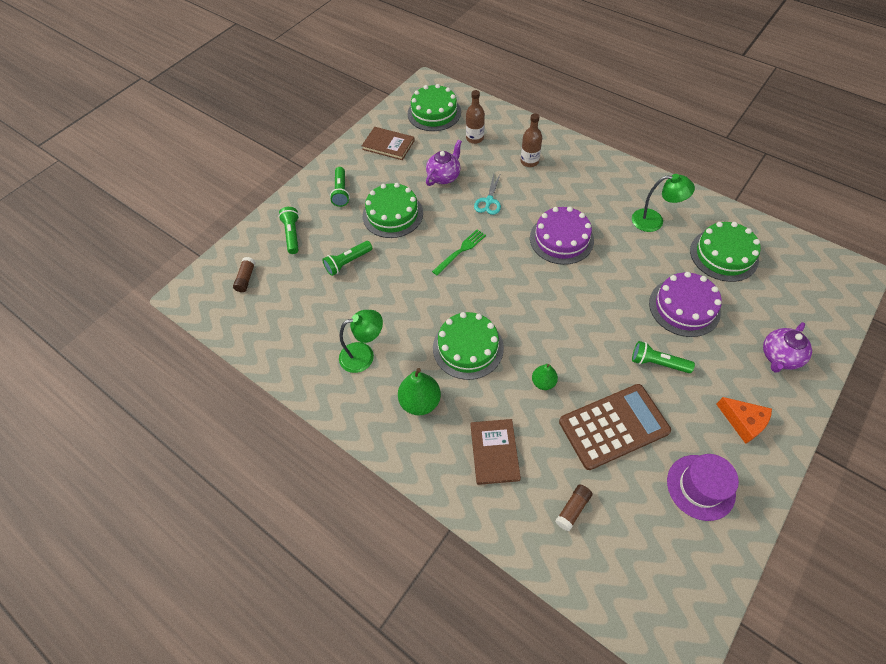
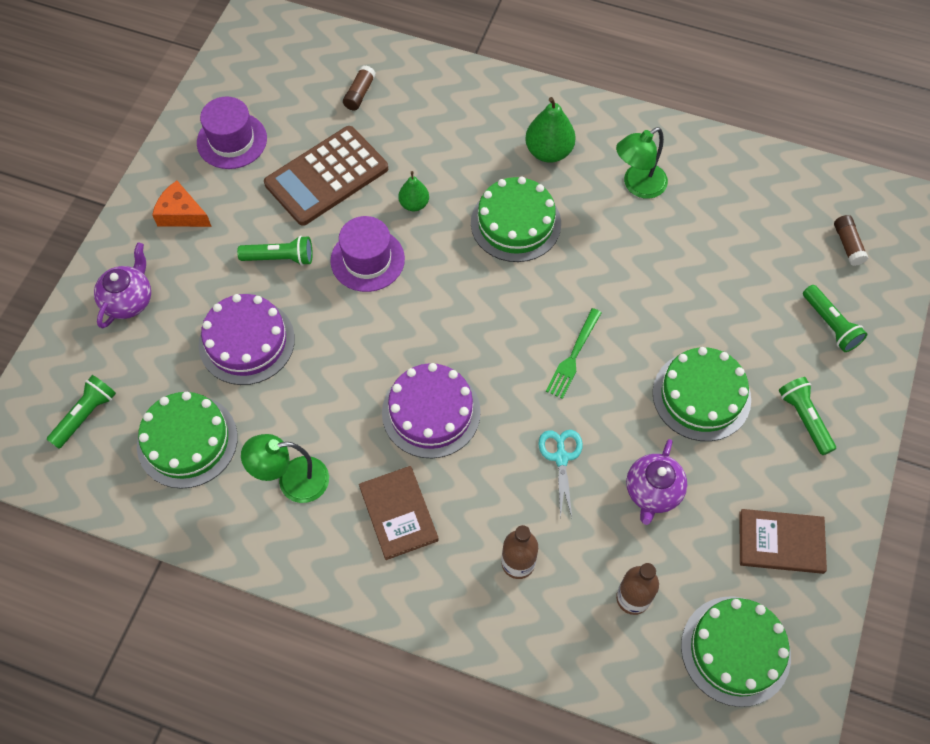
camera: 160 degrees right, 5 degrees up
(348, 262) = (724, 300): green flashlight -> green flashlight (85, 415)
(494, 452) = (450, 123): brown book -> brown book (398, 513)
(588, 346) = (367, 260): none -> purple hat

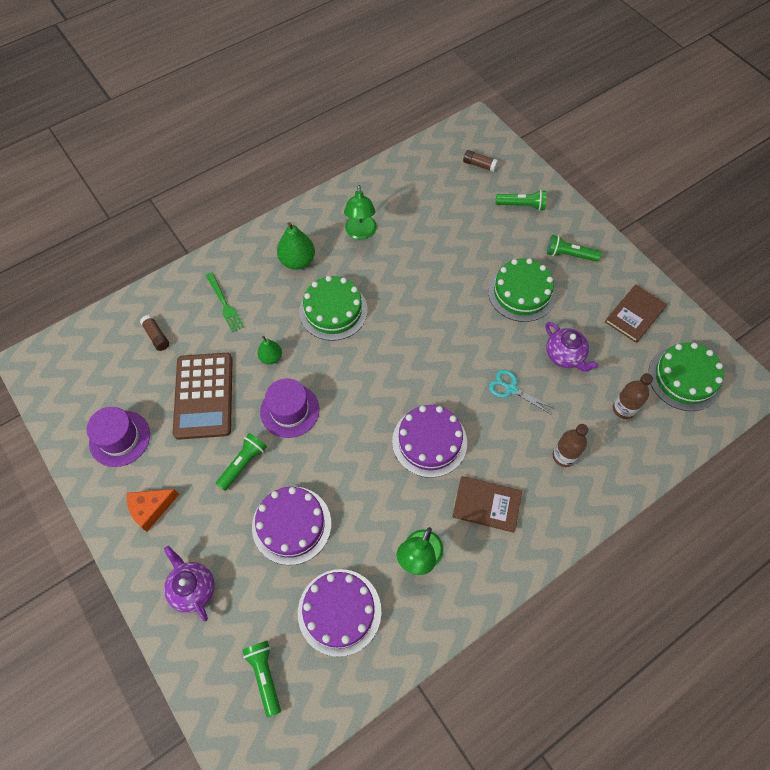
camera: 55 degrees left, 0 degrees up
(187, 441) = (339, 611): green cake -> purple cake
(573, 356) = (449, 339): green fork -> green fork (224, 304)

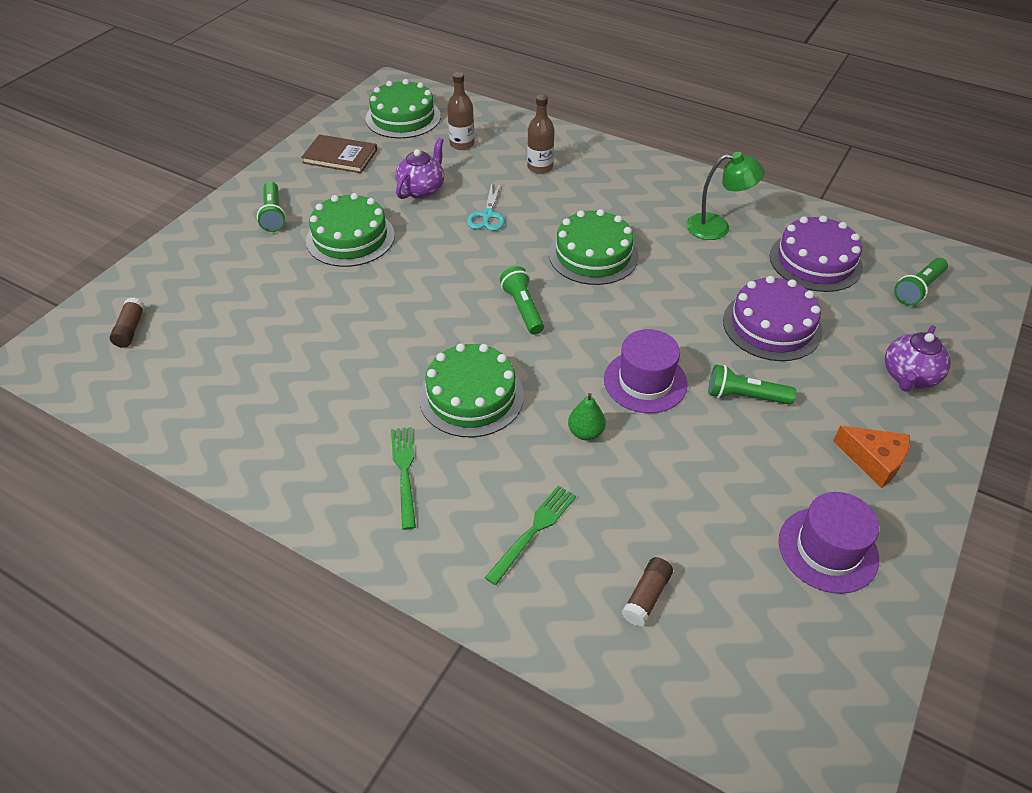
camera: 115 degrees left, 15 degrees down
(204, 396) = (693, 481): brown calculator -> none
(297, 261) = (404, 472): green pear -> green fork
(361, 233) = (315, 416): green lamp -> none
(429, 441) = (593, 255): purple cake -> green cake
(486, 504) = (628, 200): brown book -> none
(521, 205) = (201, 270): green flashlight -> green flashlight (523, 309)

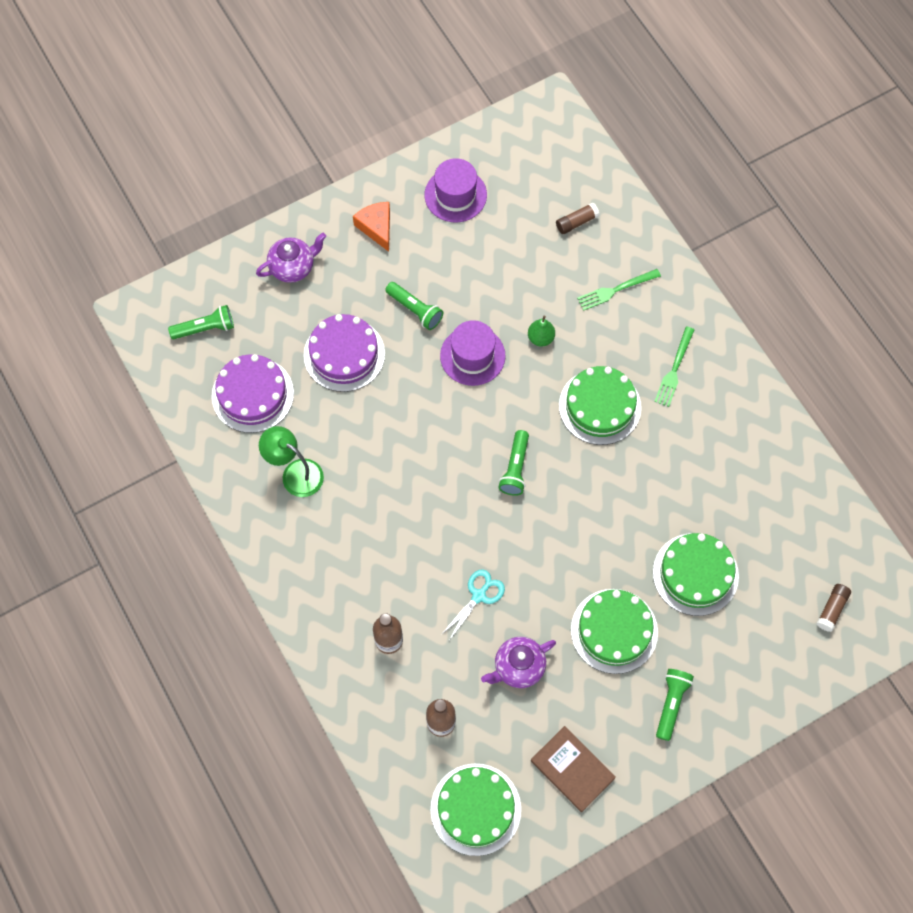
camera: 150 degrees left, 20 degrees up
(593, 255) = (421, 497): green cake -> green cake (695, 574)

